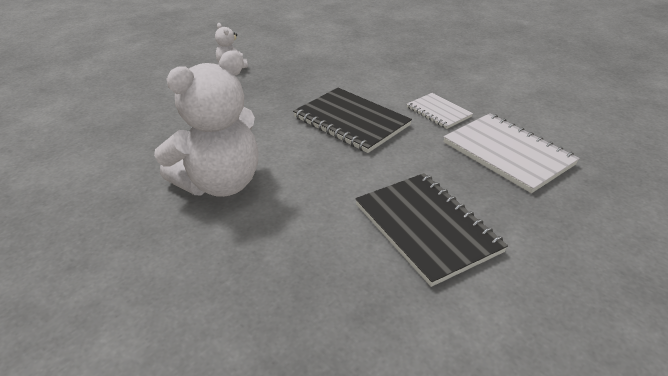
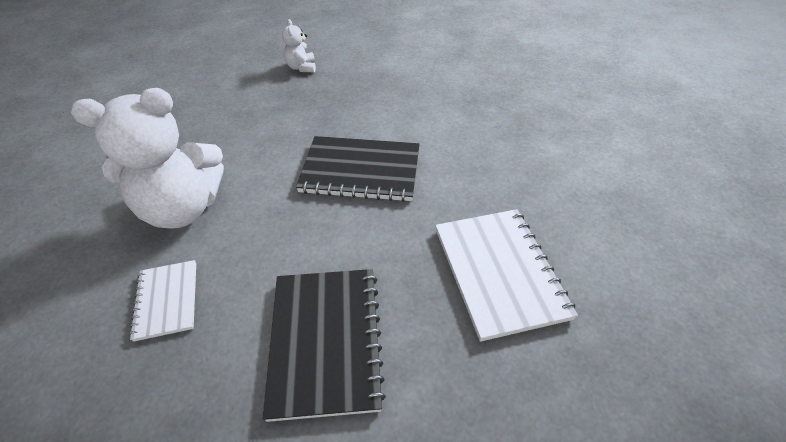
camera: 25 degrees right, 10 degrees up
(351, 121) = (360, 171): black notebook -> black notebook turned 60 degrees counterclockwise
(438, 112) = (465, 186): white notebook -> white notebook (166, 300)

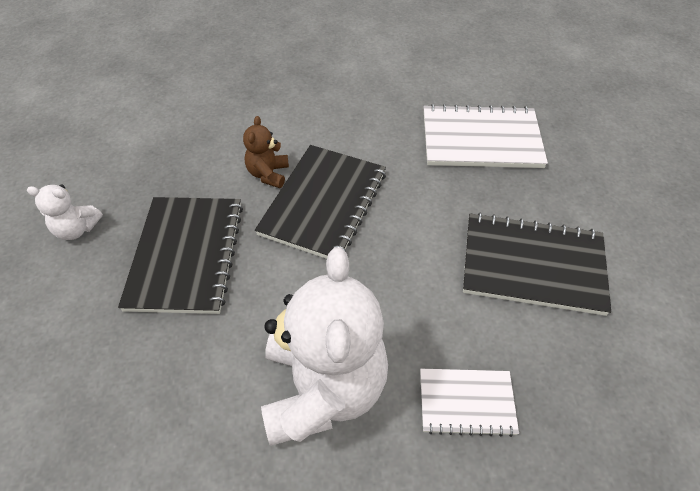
camera: 75 degrees left, 5 degrees up
(290, 116) = (186, 255): none -> black notebook
(382, 133) = (268, 174): none -> brown teddy bear

